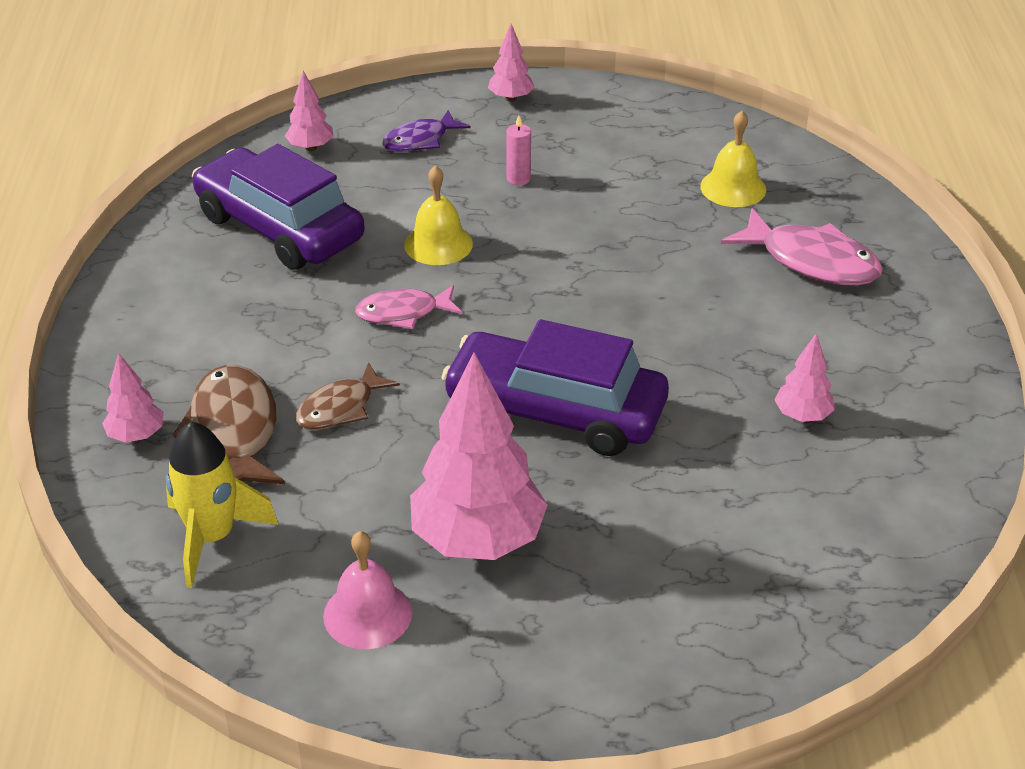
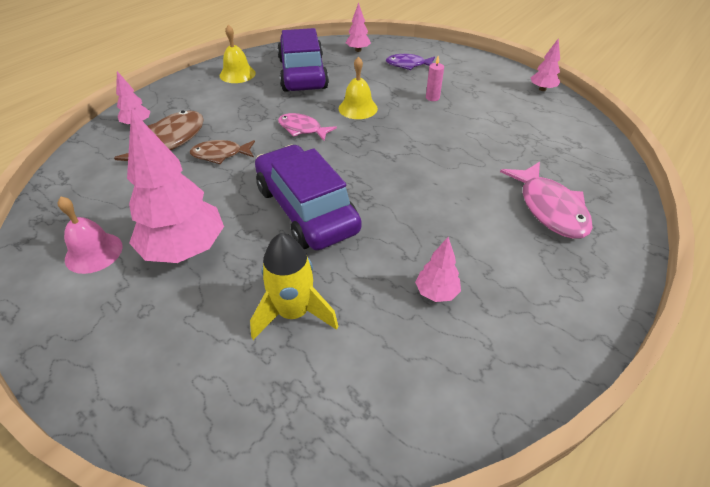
camera: 40 degrees right, 5 degrees up
(212, 537) = (97, 179): yellow rocket -> yellow rocket (293, 313)
(511, 98) = (473, 64): pink tree -> pink tree (542, 89)
(733, 188) = (545, 149): yellow bell -> yellow bell (237, 74)

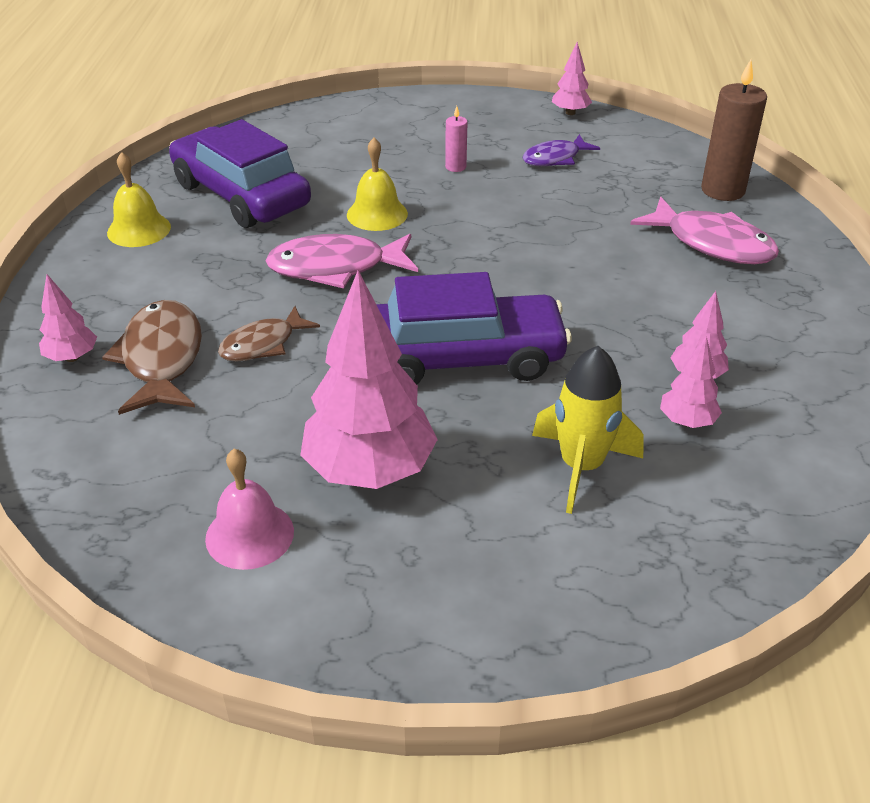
camera: 35 degrees left, 5 degrees down
(302, 129) = (336, 267): pink fish -> pink fish, size x1.57
(306, 209) = (461, 358): purple car -> purple car turned 150 degrees clockwise
(358, 50) = (281, 136): pink tree -> pink tree (687, 421)
(408, 65) = (375, 134): purple fish -> purple fish (555, 158)
(598, 175) = (723, 190): none -> brown candle

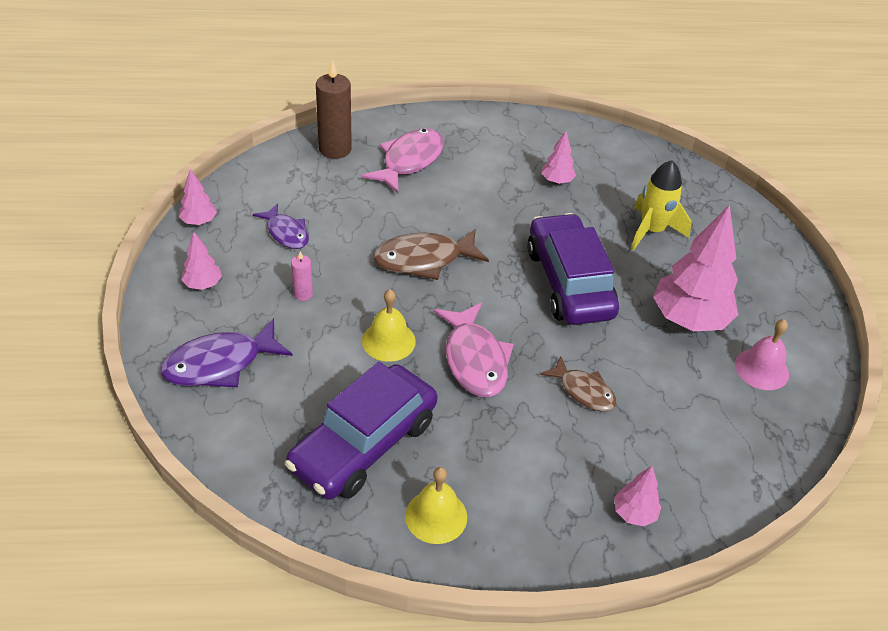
camera: 100 degrees left, 5 degrees up
(162, 359) = (618, 451): brown fish -> brown fish (424, 259)
(365, 127) = (220, 364): none -> purple fish
(687, 421) = (600, 188): pink tree -> pink tree (203, 284)

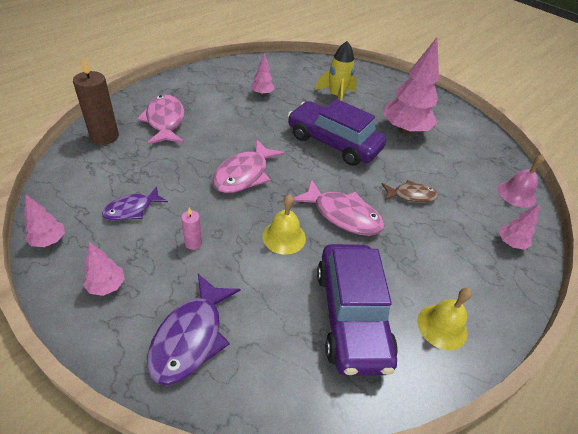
camera: 45 degrees left, 0 degrees up
(286, 233) = (132, 209): purple fish -> purple fish turned 135 degrees clockwise
(424, 259) = (244, 174): brown fish -> pink fish
(761, 369) = (458, 136): pink bell -> pink bell (516, 194)

